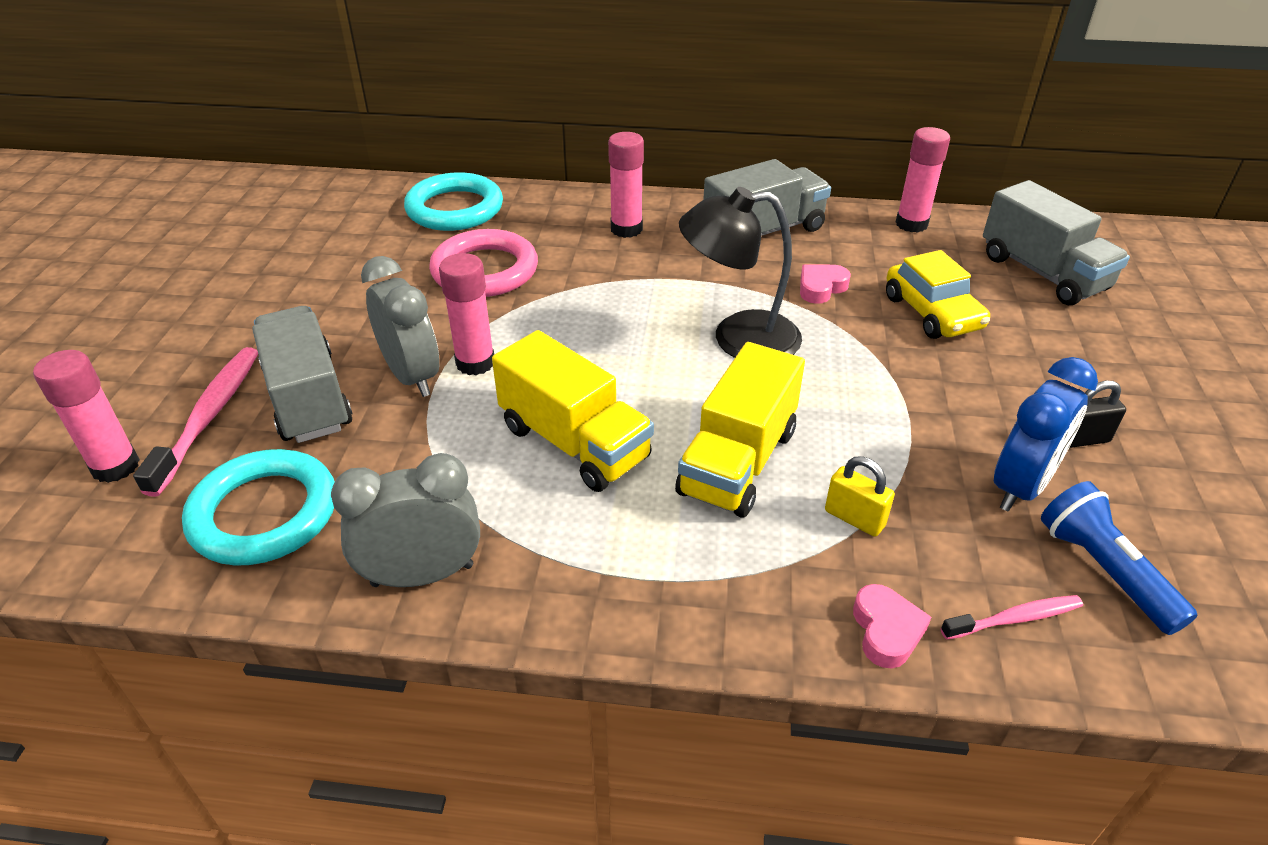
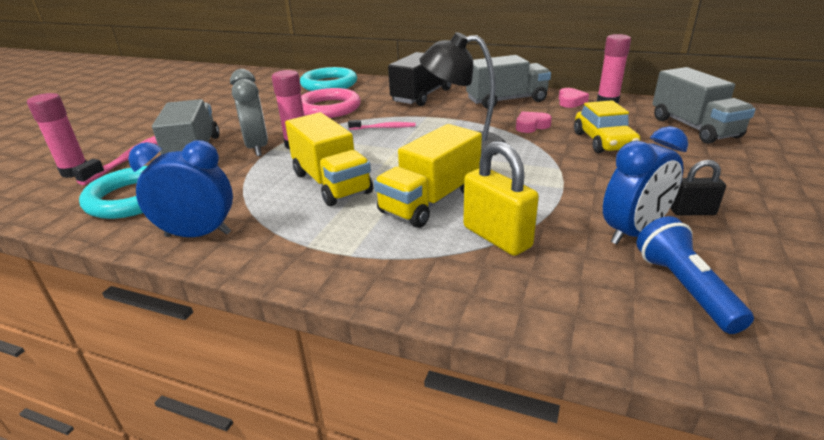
camera: 15 degrees right, 10 degrees down
(422, 575) = (198, 234): grey clock -> blue clock
(626, 229) = (422, 96): pink glue stick -> black truck
(854, 518) = (496, 237): yellow padlock -> yellow padlock, size x1.70
(886, 630) = (489, 301): pink heart -> pink heart (570, 101)
(1014, 619) = (596, 308): pink toothbrush -> pink toothbrush (384, 128)

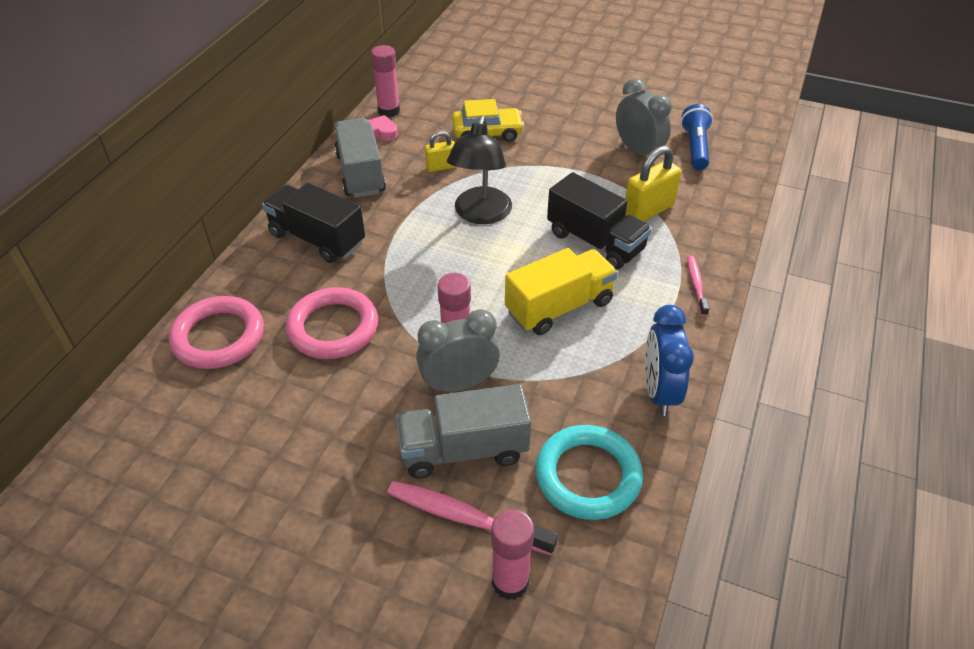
camera: 90 degrees left, 15 degrees up
(329, 84) = (218, 337): turquoise ring -> pink ring
(384, 128) = (420, 272): pink toothbrush -> pink toothbrush (696, 285)
(430, 201) = (595, 241): yellow truck -> black truck
(531, 126) = (441, 167): pink heart -> yellow padlock
(633, 233) = (638, 151): blue clock -> grey clock
(684, 288) = (695, 147): blue flashlight -> blue flashlight turned 105 degrees clockwise
(692, 212) = (610, 122): black padlock -> none
(694, 127) = (467, 83): grey truck -> none

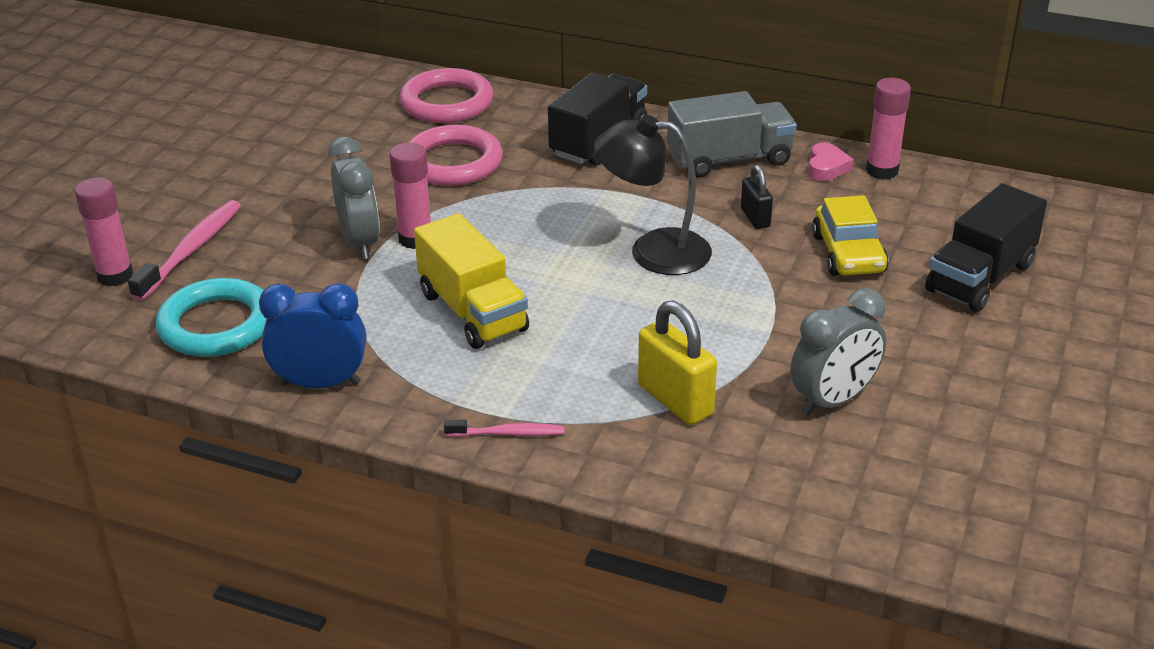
camera: 90 degrees right, 10 degrees down
(441, 167) = (755, 218): yellow padlock -> black padlock
(464, 450) = (271, 247): grey truck -> none
(595, 241) = (601, 346): black truck -> black truck (980, 277)
(695, 147) = (860, 468): blue flashlight -> none

